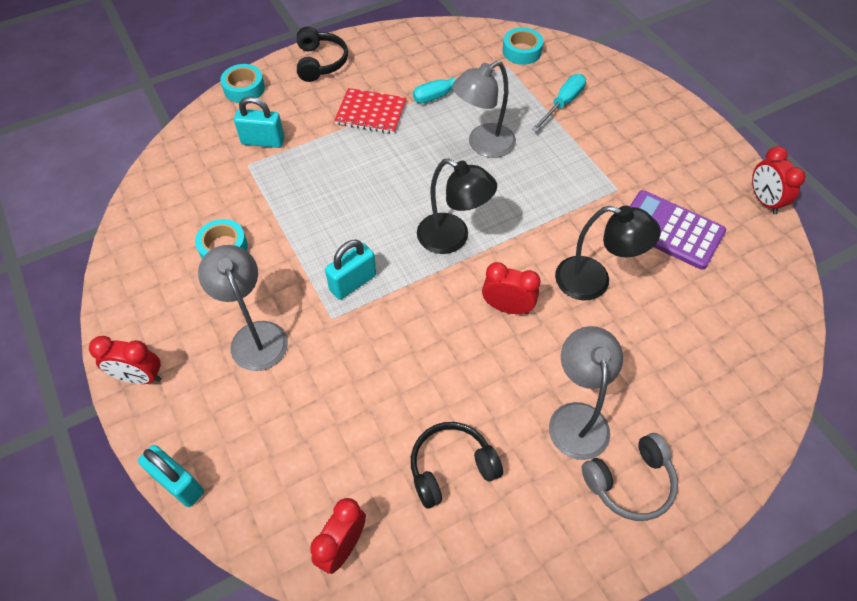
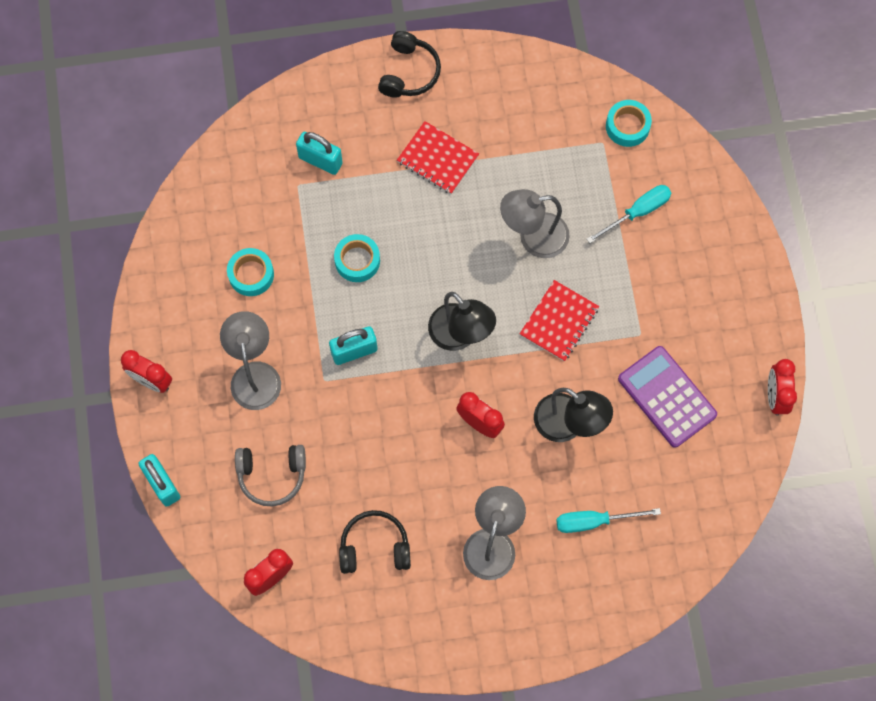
camera: 20 degrees right, 15 degrees up
(244, 88) = (321, 84): turquoise tape -> turquoise tape (357, 261)
(444, 93) = (521, 157): turquoise screwdriver -> turquoise screwdriver (594, 521)
(539, 200) = (559, 321): none -> red notebook
(630, 482) = (509, 609): grey headphones -> grey headphones (272, 475)

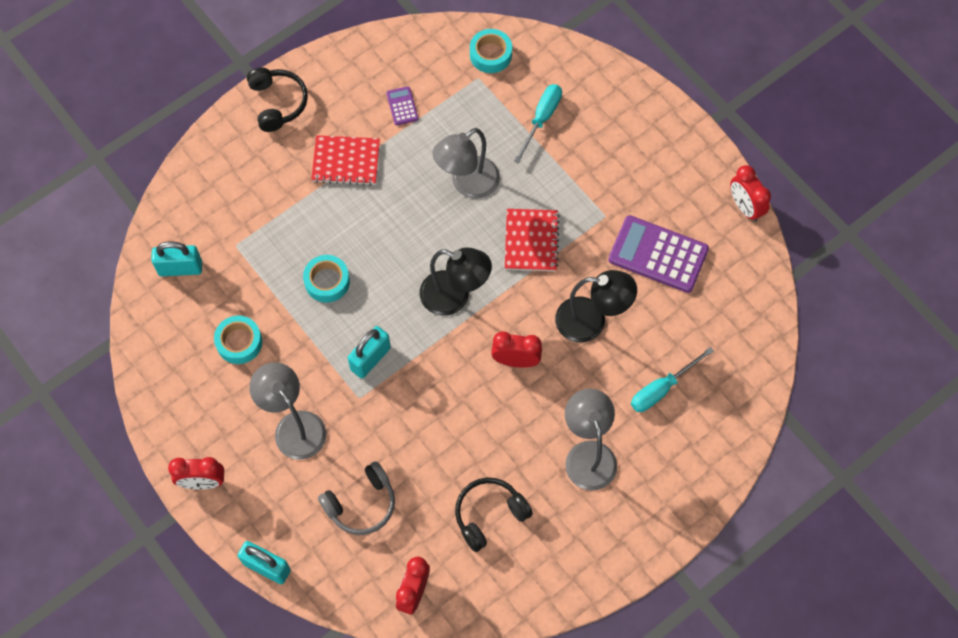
camera: 30 degrees left, 5 degrees down
(320, 160) = (243, 214): turquoise padlock -> turquoise padlock (180, 268)
(518, 133) = (402, 106): none -> purple calculator

